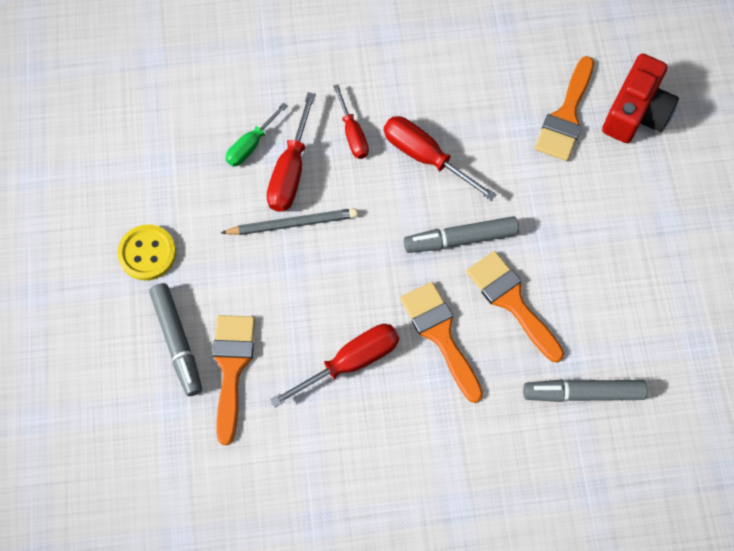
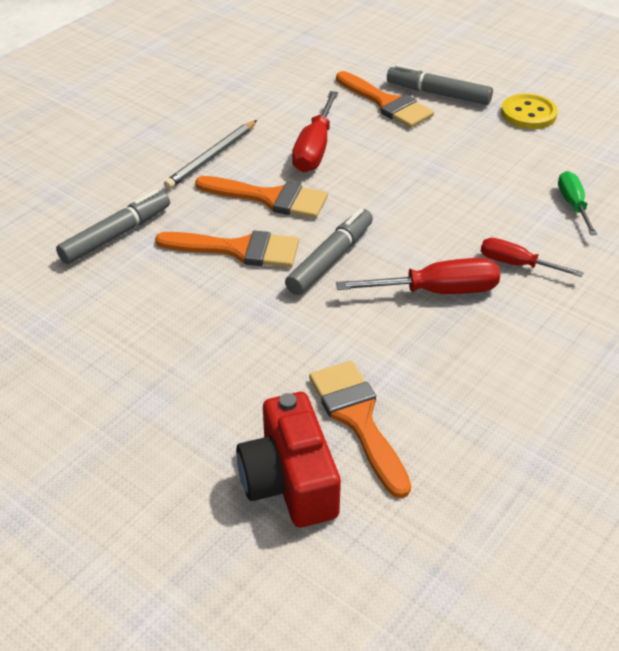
camera: 135 degrees right, 25 degrees down
(291, 170) = (520, 211): red screwdriver -> none
(292, 223) = (467, 185): grey pencil -> grey pencil (212, 157)

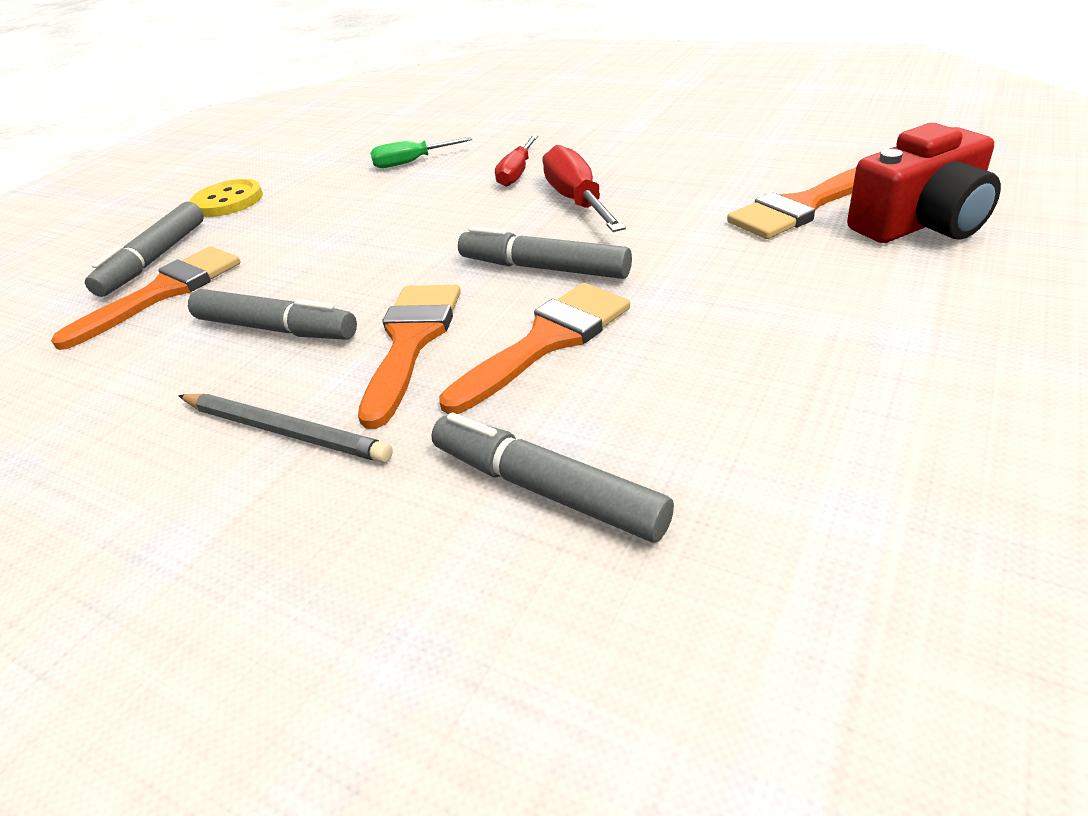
camera: 95 degrees left, 5 degrees down
(238, 249) = (547, 341): orange brush -> orange brush turned 45 degrees clockwise
(315, 148) = (276, 329): red screwdriver -> grey marker

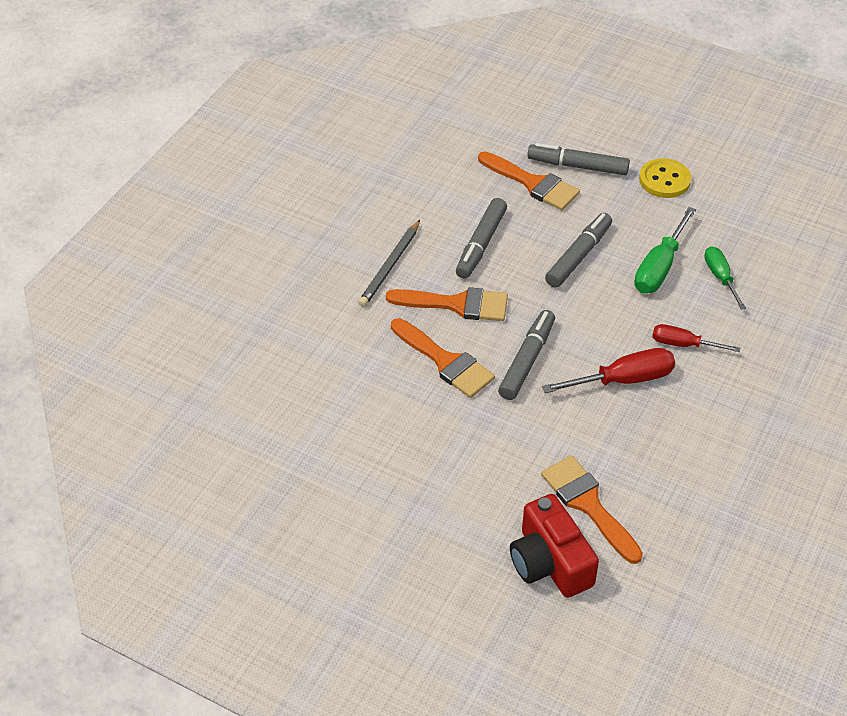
camera: 85 degrees right, 10 degrees up
(382, 194) = (660, 267): none -> green screwdriver
(546, 489) = (334, 361): grey marker -> grey marker (578, 256)

